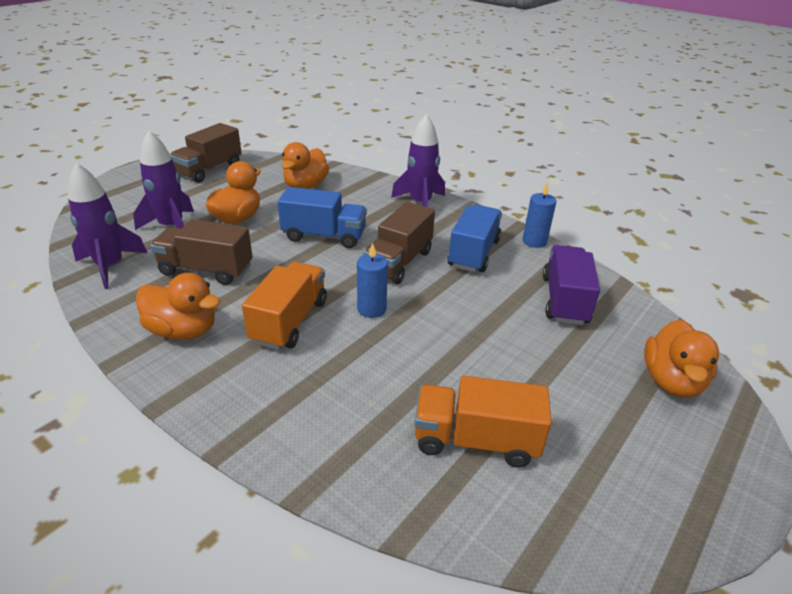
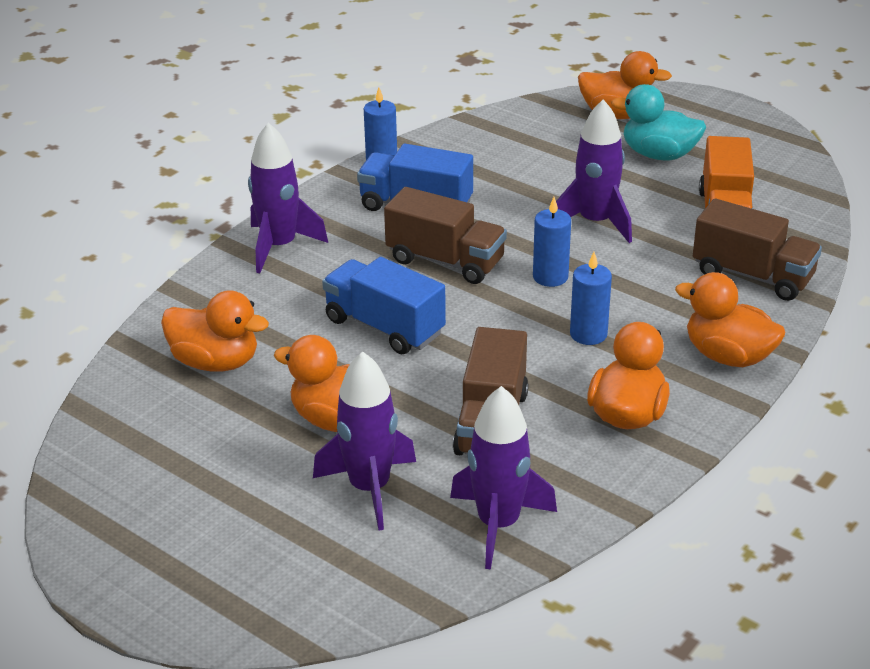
camera: 90 degrees left, 0 degrees up
(209, 170) = (138, 492): brown truck -> brown truck (752, 275)
(231, 401) = (728, 356): none -> orange duck
(289, 321) = (588, 334): orange truck -> blue candle
(324, 236) = (384, 327): blue truck -> blue truck turned 60 degrees counterclockwise
(455, 342) = (595, 222): none -> purple rocket
(564, 300) = (505, 154): purple truck -> none
(593, 403) = (658, 155): none -> turquoise duck

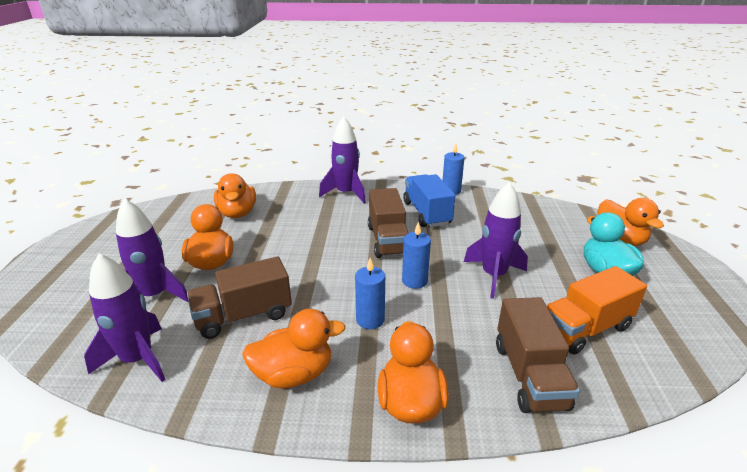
camera: 55 degrees right, 5 degrees down
(384, 327) = (307, 245): blue truck -> none

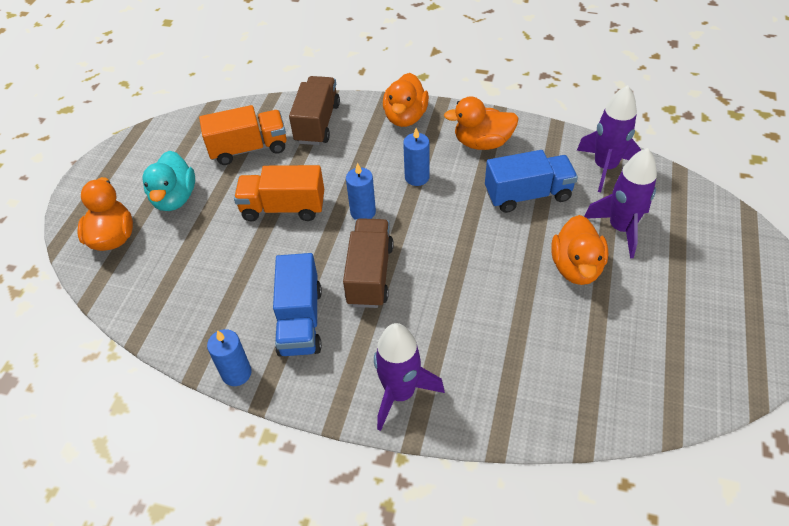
camera: 165 degrees left, 20 degrees up
(237, 213) = (566, 364): orange duck -> none
(243, 316) = (527, 195): brown truck -> blue truck
(493, 276) = (283, 208): purple rocket -> orange truck

